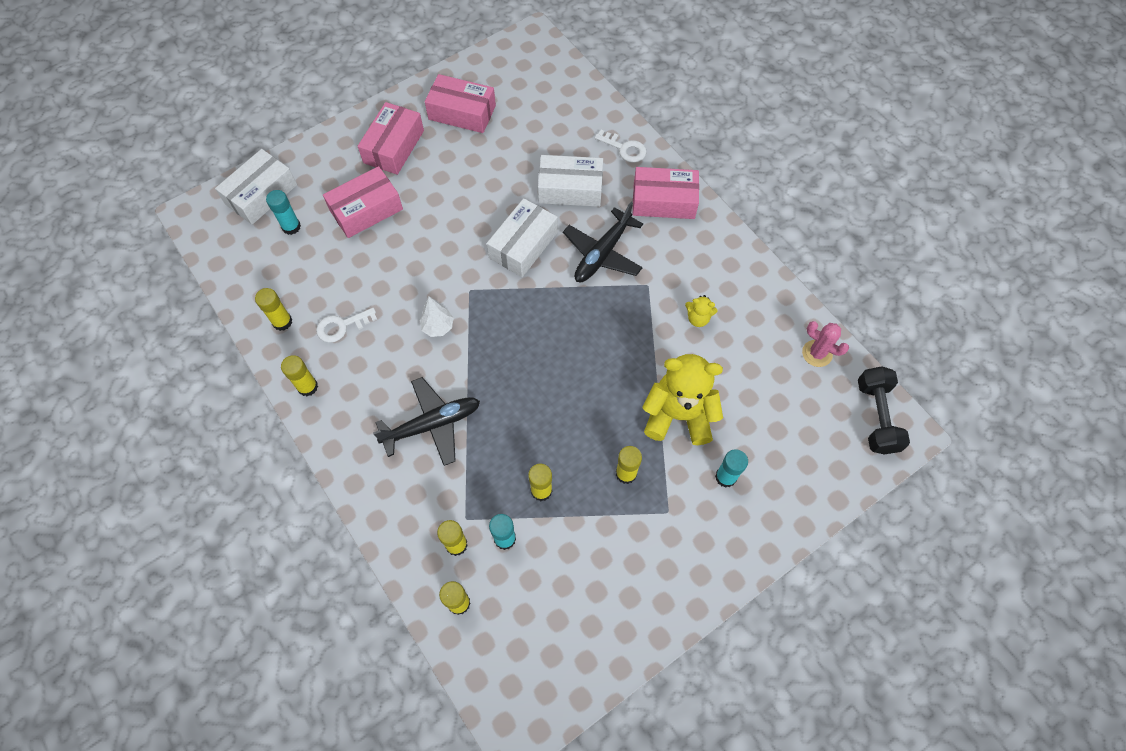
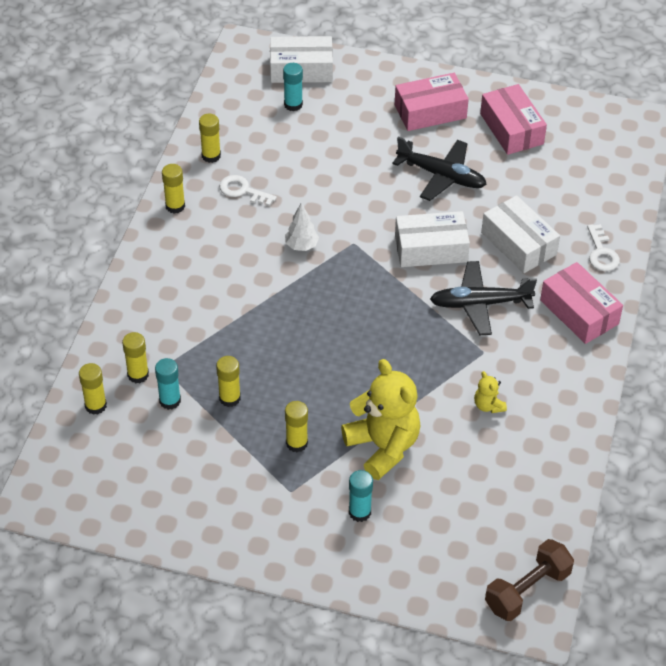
camera: 50 degrees right, 15 degrees down
(366, 210) = (355, 135): pink box -> none
(432, 424) = (217, 297): black plane -> black plane (441, 176)
(817, 353) = (545, 510): pink cactus -> none
(876, 417) = (527, 590): black dumbbell -> brown dumbbell

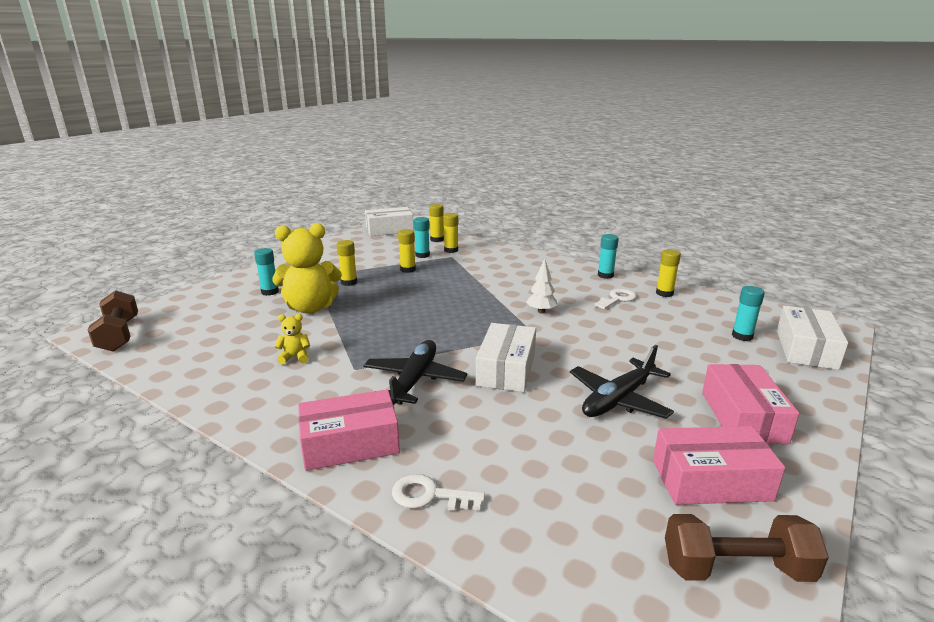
camera: 110 degrees right, 25 degrees down
(175, 206) = (605, 275): yellow glue stick -> turquoise glue stick
(518, 244) = (484, 427): white box -> white box (389, 230)
(579, 121) = (736, 569): none -> brown dumbbell

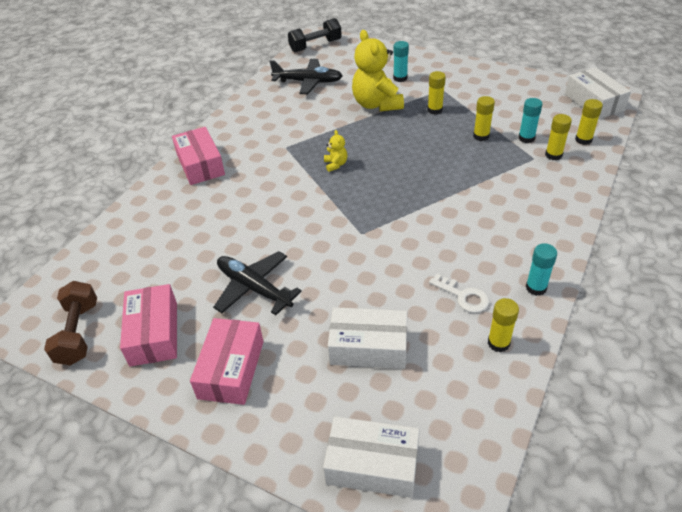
camera: 85 degrees right, 20 degrees up
(119, 335) = (315, 46): brown dumbbell -> black dumbbell
(295, 357) = (297, 118): yellow teddy bear -> yellow teddy bear (335, 164)
(414, 380) = (272, 177): black plane -> black plane (308, 82)
(429, 495) = (153, 203): white key -> none
(506, 369) = (294, 221): white box -> white box (368, 347)
(541, 311) = (410, 235): white tree -> none
(742, 336) = (393, 404): turquoise glue stick -> none
(742, 417) = (231, 369): pink box -> pink box turned 75 degrees counterclockwise

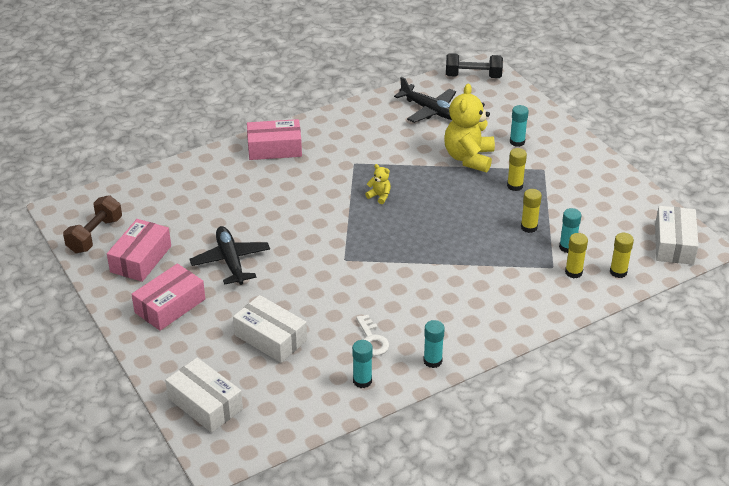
camera: 30 degrees right, 5 degrees down
(200, 164) = (274, 148): pink box -> pink box turned 75 degrees clockwise
(335, 164) = (379, 196): yellow teddy bear -> yellow teddy bear turned 75 degrees counterclockwise
(498, 343) = (362, 381): yellow glue stick -> turquoise glue stick

